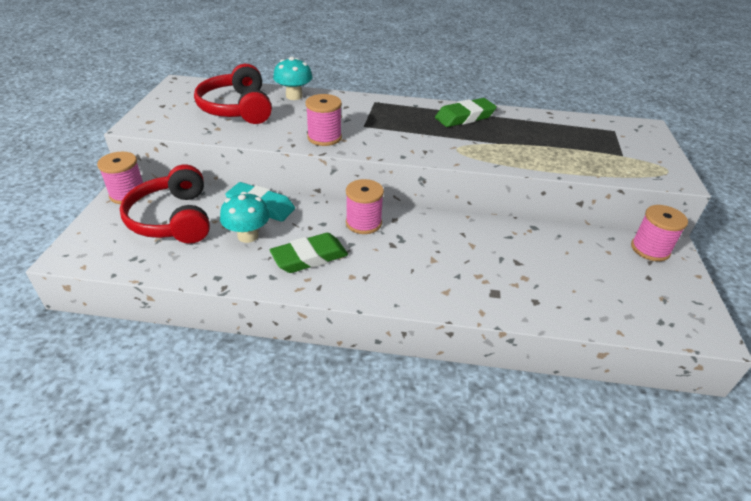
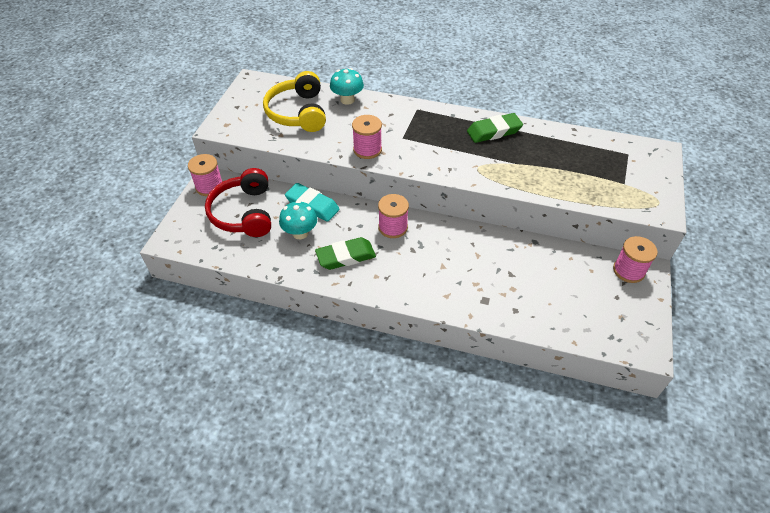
camera: 10 degrees right, 10 degrees up
(237, 108) = (298, 112): red headphones -> yellow headphones

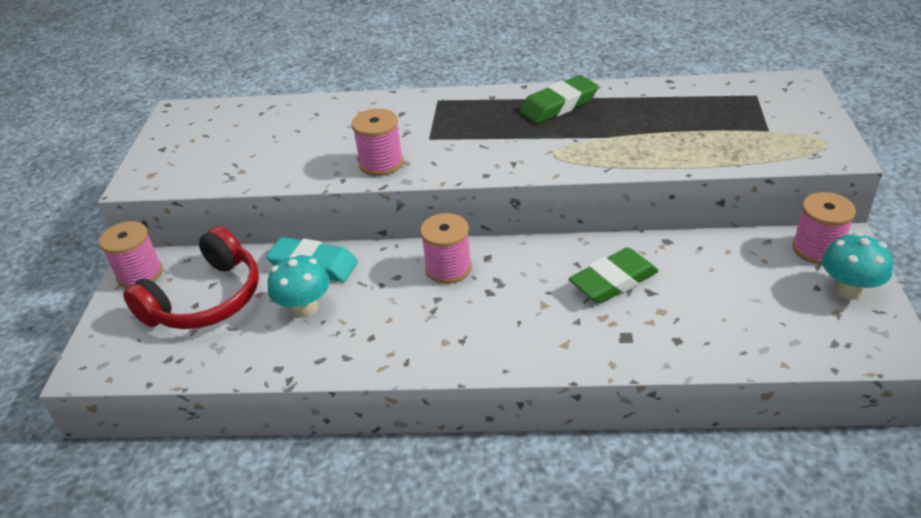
camera: 10 degrees left, 10 degrees down
(244, 213) = (206, 299): red headphones -> red headphones turned 120 degrees counterclockwise
(298, 112) = (260, 138): yellow headphones -> none
(346, 256) = (388, 325): green eraser -> green eraser (613, 281)
(347, 100) = (331, 108): turquoise mushroom -> turquoise mushroom (848, 290)

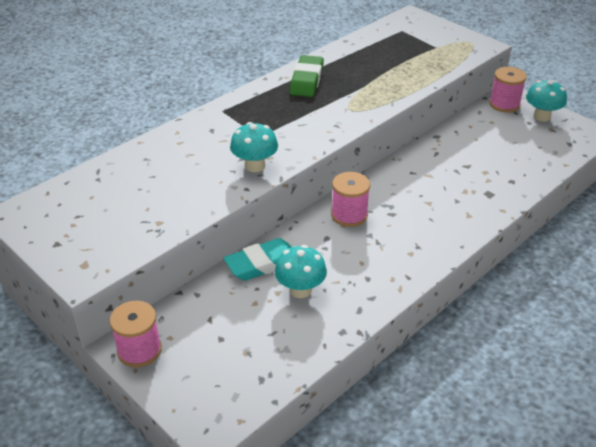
camera: 50 degrees left, 0 degrees up
(206, 299) = (222, 330): red headphones -> none
(381, 163) = (255, 166): pink spool -> turquoise mushroom
(613, 281) = (443, 170): green eraser -> none

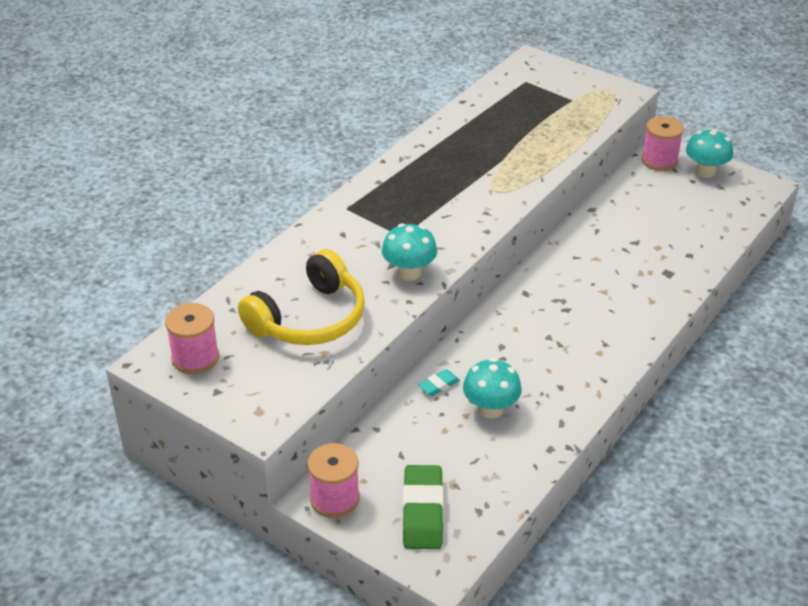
camera: 10 degrees left, 0 degrees up
(157, 193) = (309, 318): none -> yellow headphones
(262, 264) = (438, 385): turquoise eraser -> turquoise eraser, size x0.50
(306, 80) = (433, 159): green eraser -> green eraser (423, 512)
(349, 215) = (519, 316): pink spool -> pink spool (195, 358)

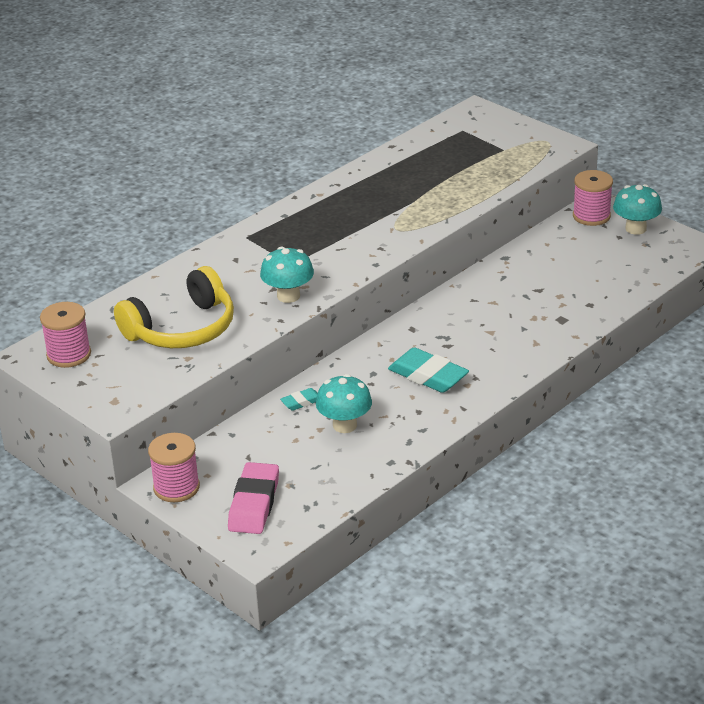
camera: 10 degrees right, 5 degrees down
(423, 512) = (254, 504): green eraser -> pink eraser
(557, 345) = (428, 376): none -> turquoise eraser

